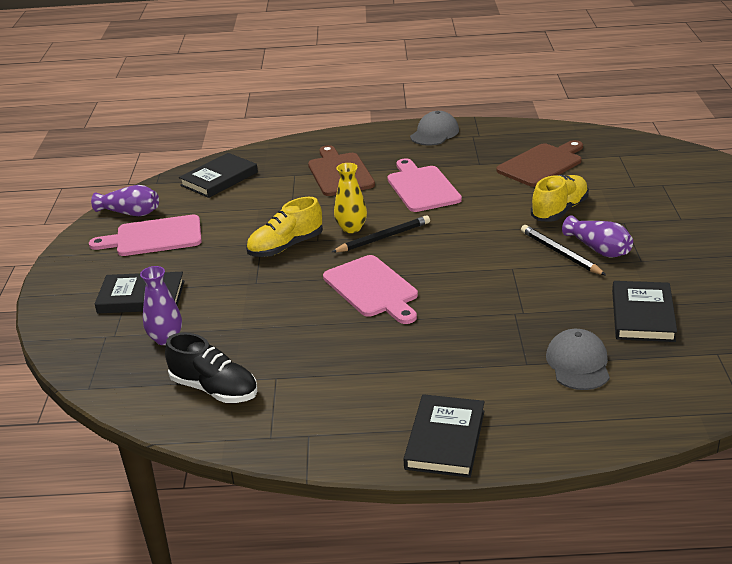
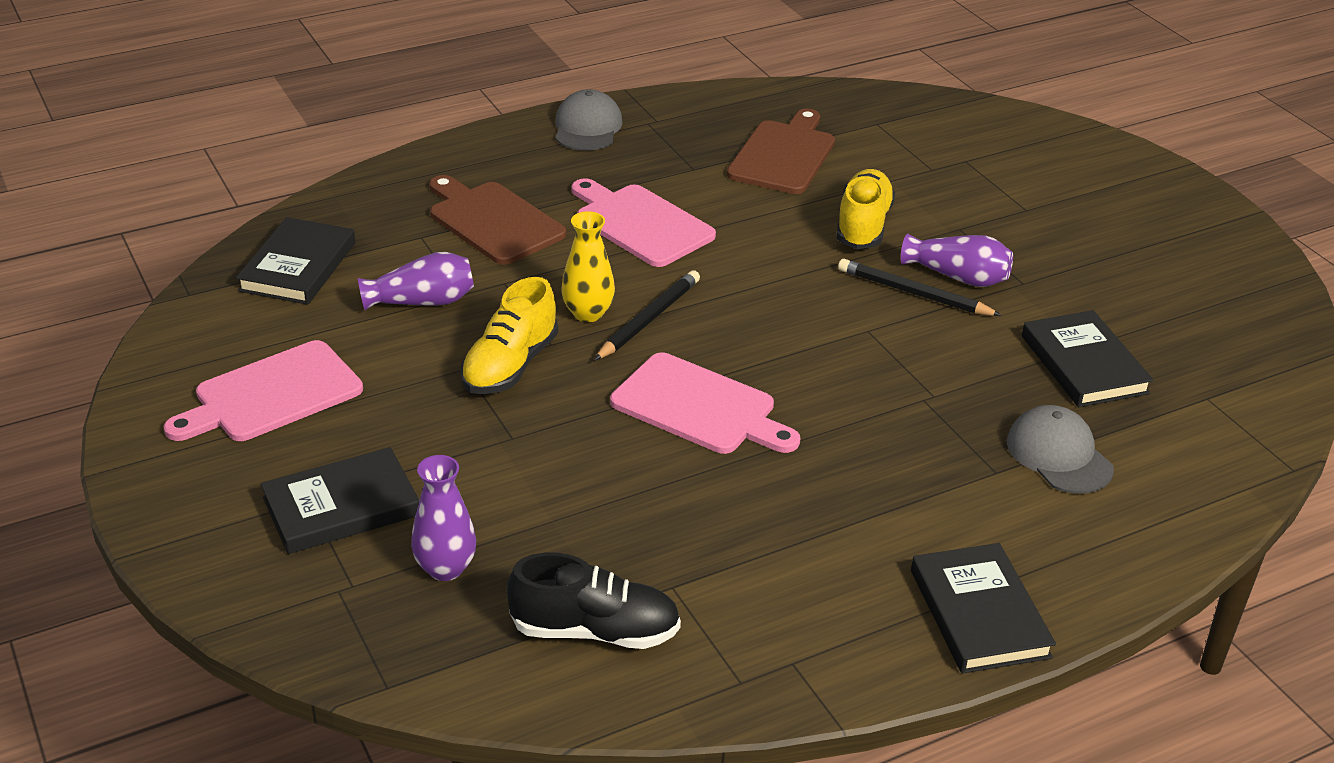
camera: 30 degrees left, 5 degrees up
(130, 213) = (189, 359): purple vase -> purple vase (422, 302)

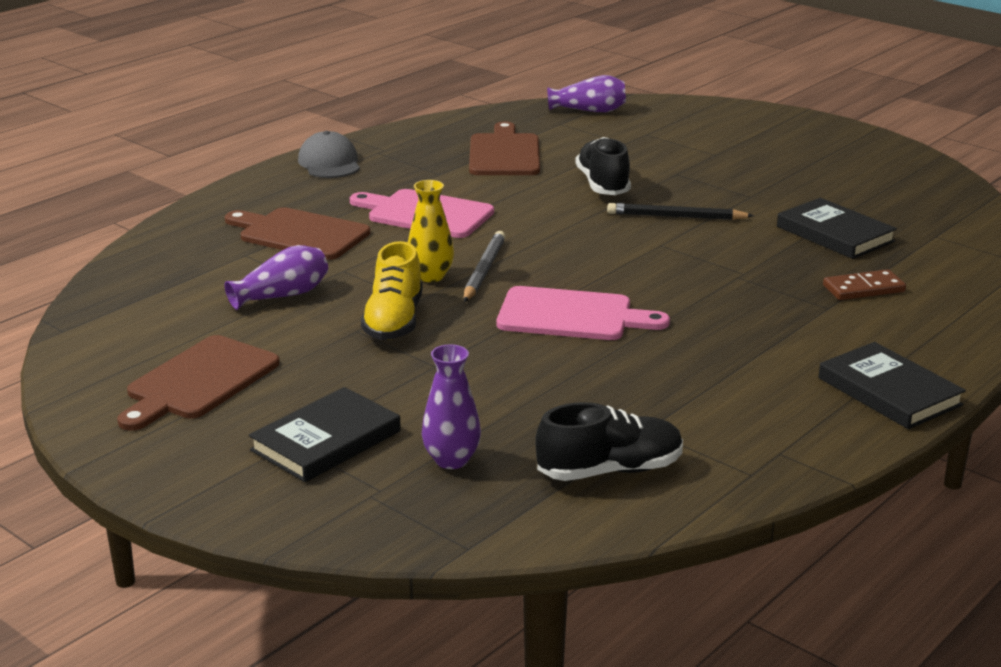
camera: 20 degrees left, 10 degrees down
(272, 395) = (199, 381): pink cutting board -> brown cutting board
(298, 267) = (150, 294): black book -> none
(649, 319) = (483, 270): black pencil -> grey pencil
(863, 226) = (603, 184): yellow shoe -> black shoe
(958, 277) = (700, 201): purple vase -> purple vase (589, 111)
(1059, 455) = (863, 288): grey cap -> brown domino

